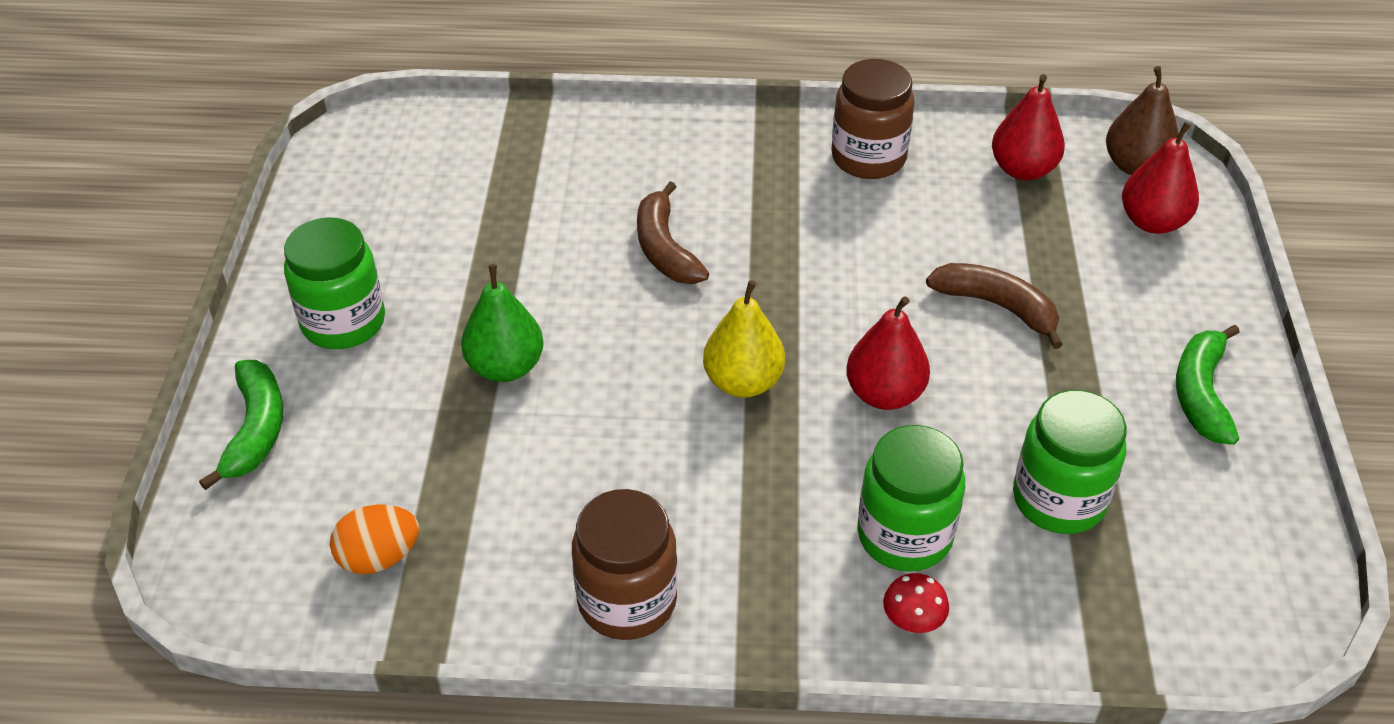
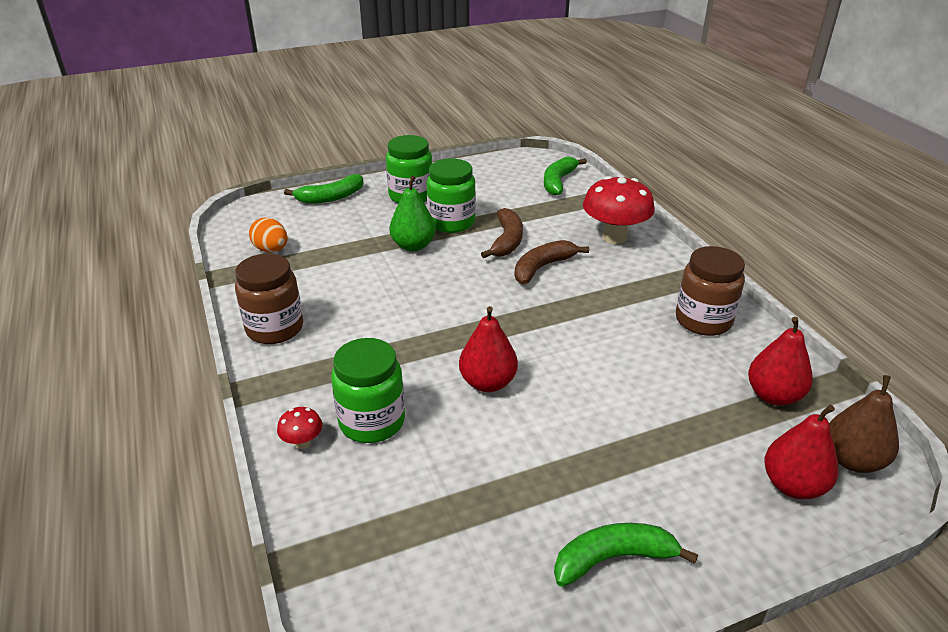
camera: 65 degrees right, 10 degrees down
(445, 142) = (558, 182): none -> green banana
(639, 151) = (614, 237): none -> red mushroom
(743, 382) = (457, 324): yellow pear -> none
(997, 307) = (612, 416): brown banana -> brown banana (507, 241)
(1058, 499) = (444, 492): green jar -> green jar (451, 222)

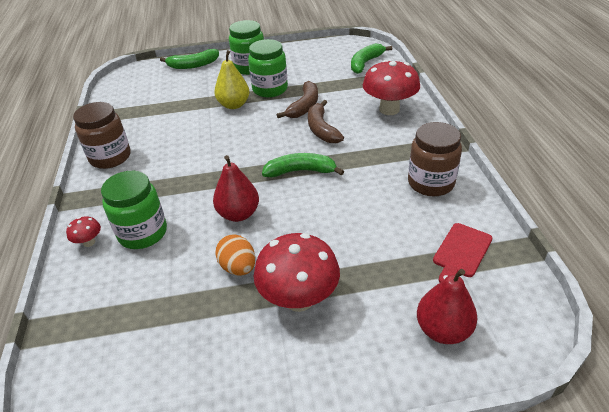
camera: 15 degrees right, 5 degrees up
(271, 250) = (135, 100): orange egg -> orange egg (238, 267)
(413, 246) = (234, 105): green pear -> yellow pear
(542, 267) = (321, 129): brown banana -> brown banana turned 75 degrees counterclockwise
(613, 475) = (299, 299): none -> red mushroom
(613, 559) = (267, 366): green banana -> green banana (300, 171)
(773, 395) = (461, 252): red pear -> red cutting board
(852, 460) = (506, 316): brown pear -> none

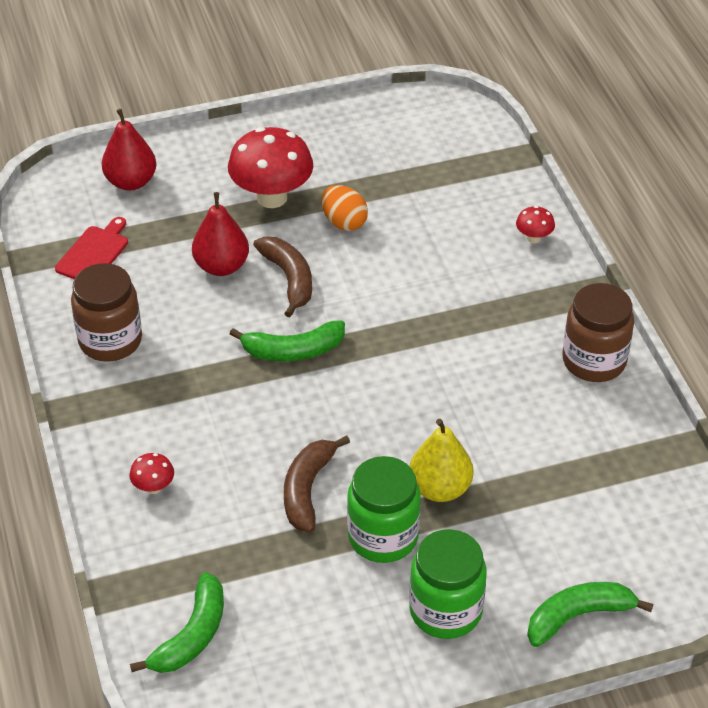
camera: 170 degrees right, 5 degrees up
(143, 233) = (474, 252): green jar -> none
(238, 214) = (363, 283): red pear -> red pear (221, 266)
(321, 129) = (270, 434): brown banana -> brown banana (289, 279)
(389, 109) = (153, 487): red mushroom -> red mushroom, size x0.45

